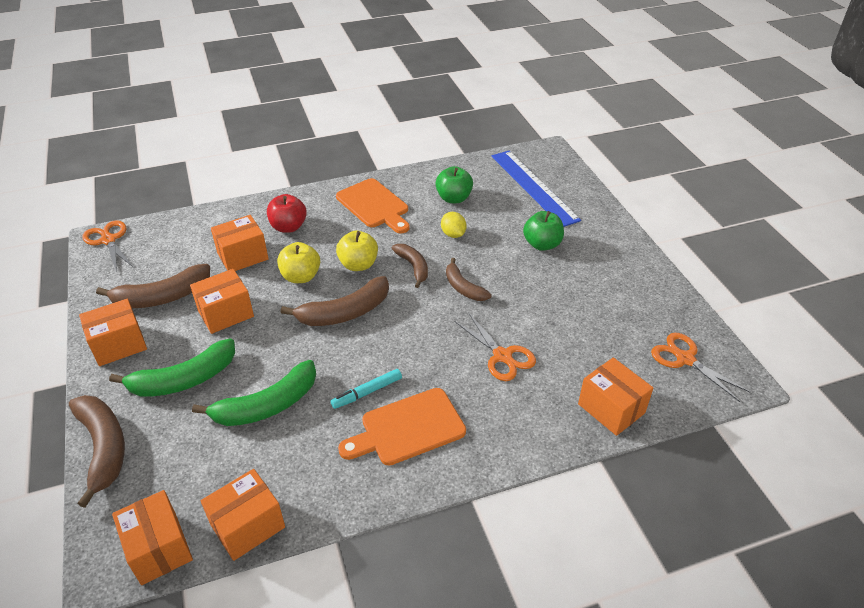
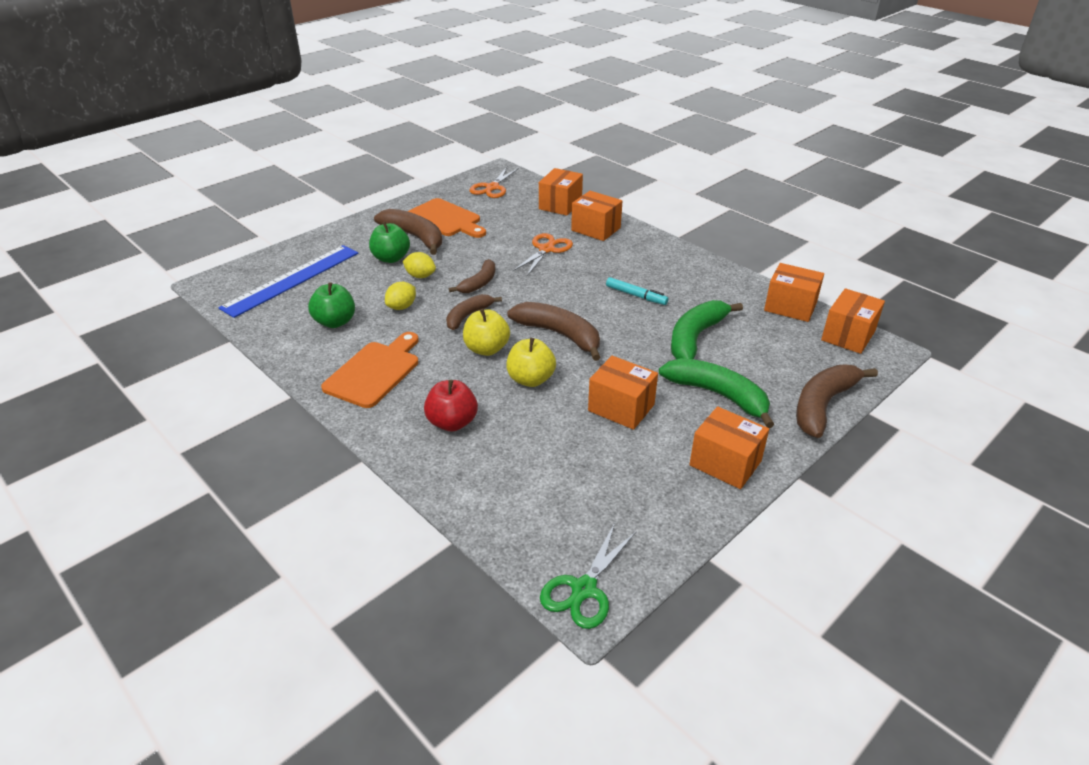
camera: 115 degrees left, 5 degrees down
(108, 240) = (583, 589): orange scissors -> green scissors
(162, 297) = (638, 468): brown banana -> brown banana (415, 237)
(242, 256) = (528, 436): orange box -> orange box (596, 229)
(267, 405) = (695, 337): green banana -> green banana turned 90 degrees counterclockwise
(408, 428) = (650, 270): orange cutting board -> orange cutting board (445, 219)
(498, 255) = (420, 276): none -> yellow lemon

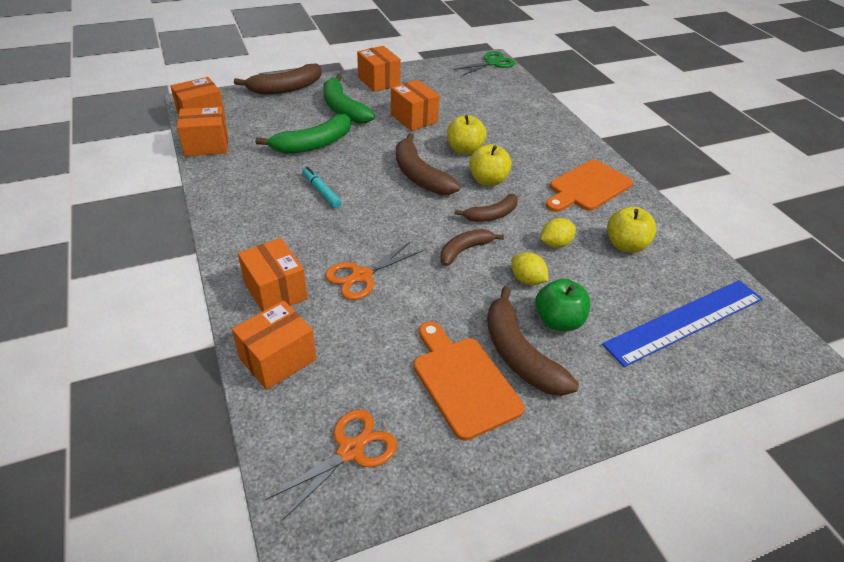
camera: 160 degrees left, 5 degrees up
(335, 322) = (625, 245): green apple -> yellow apple
(452, 422) = (534, 139): red apple -> none
(790, 307) = (206, 145): orange box -> orange box turned 60 degrees counterclockwise

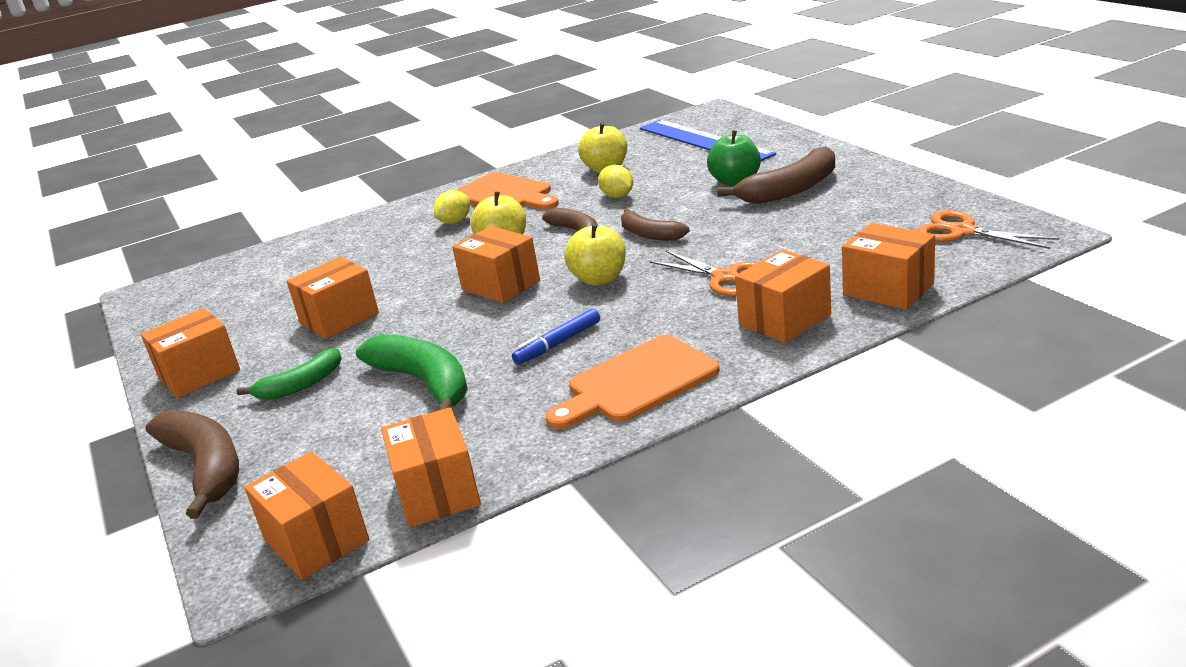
camera: 90 degrees left, 15 degrees down
(321, 191) = (558, 343): turquoise marker -> blue marker
(343, 108) = (300, 385): green banana -> green banana, size x0.63
(419, 175) = (501, 285): brown banana -> orange box
(463, 382) = (843, 204): orange cutting board -> orange cutting board (637, 382)
(464, 150) = (430, 269): yellow apple -> yellow apple (599, 279)
(492, 63) = (157, 292): green scissors -> none
(527, 280) = (683, 200): yellow lemon -> yellow lemon (455, 222)

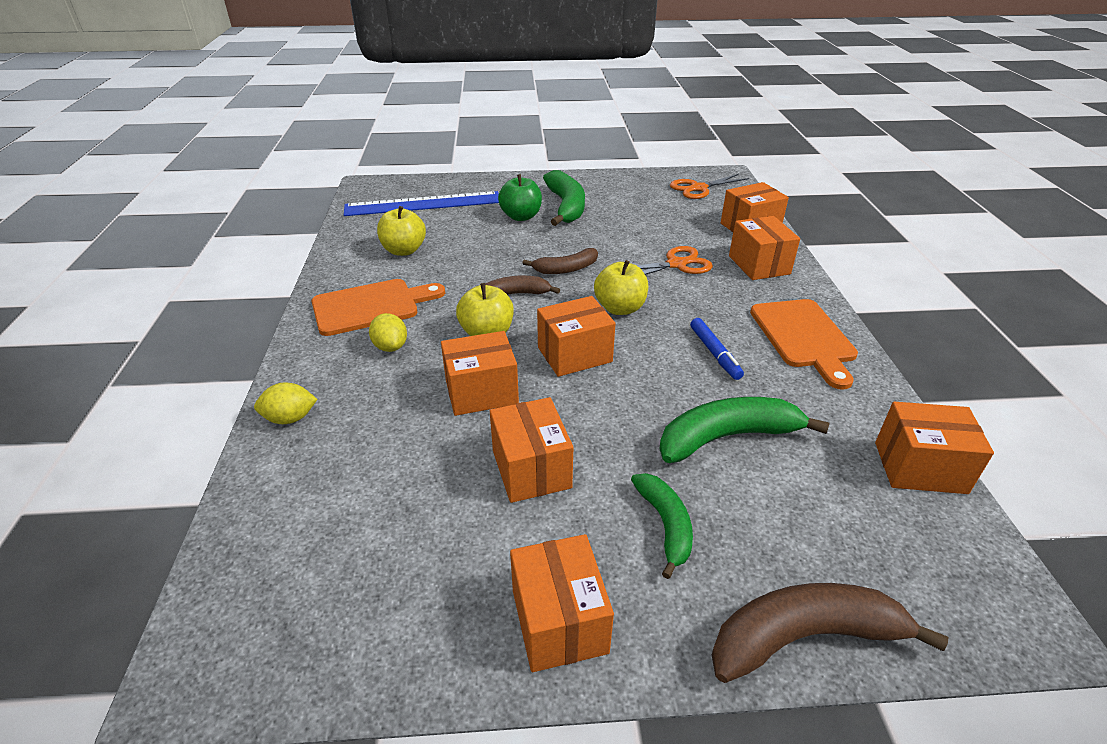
camera: 70 degrees left, 10 degrees up
(316, 540) = (975, 558): orange box -> orange box (481, 392)
(617, 196) = (471, 261): yellow lemon -> yellow lemon (290, 418)
(790, 190) = (566, 206): brown banana -> green banana

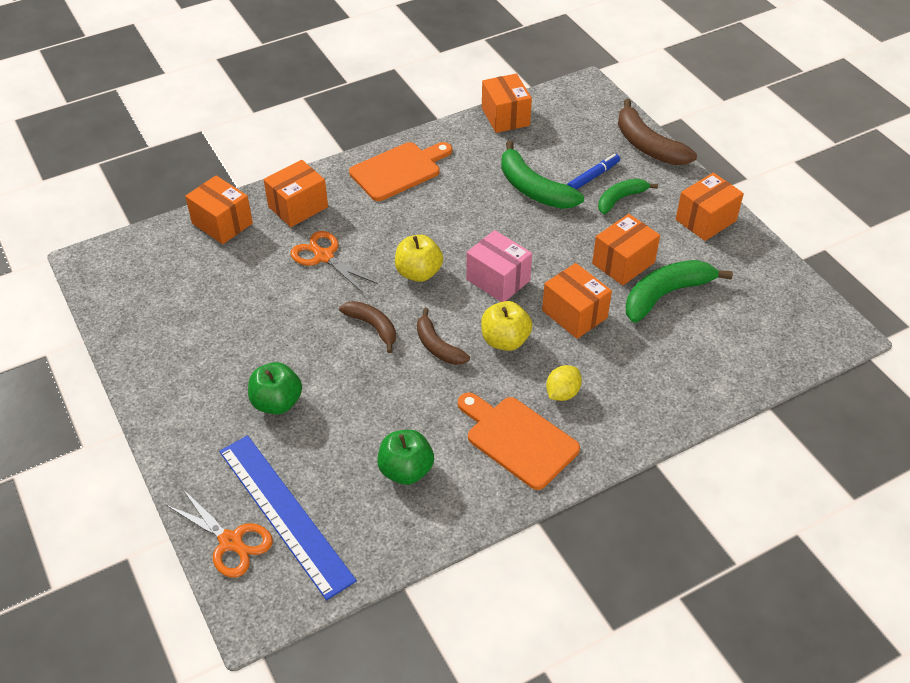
camera: 115 degrees left, 10 degrees up
(290, 418) = (677, 406): yellow lemon -> none
(404, 250) = (406, 470): yellow apple -> green apple
(566, 206) = (233, 372): green banana -> green banana (666, 294)
(574, 354) = (498, 280): orange box -> pink box
(698, 188) = (137, 277): orange scissors -> orange scissors (231, 542)
(714, 353) = (448, 209): blue marker -> blue marker (593, 176)

